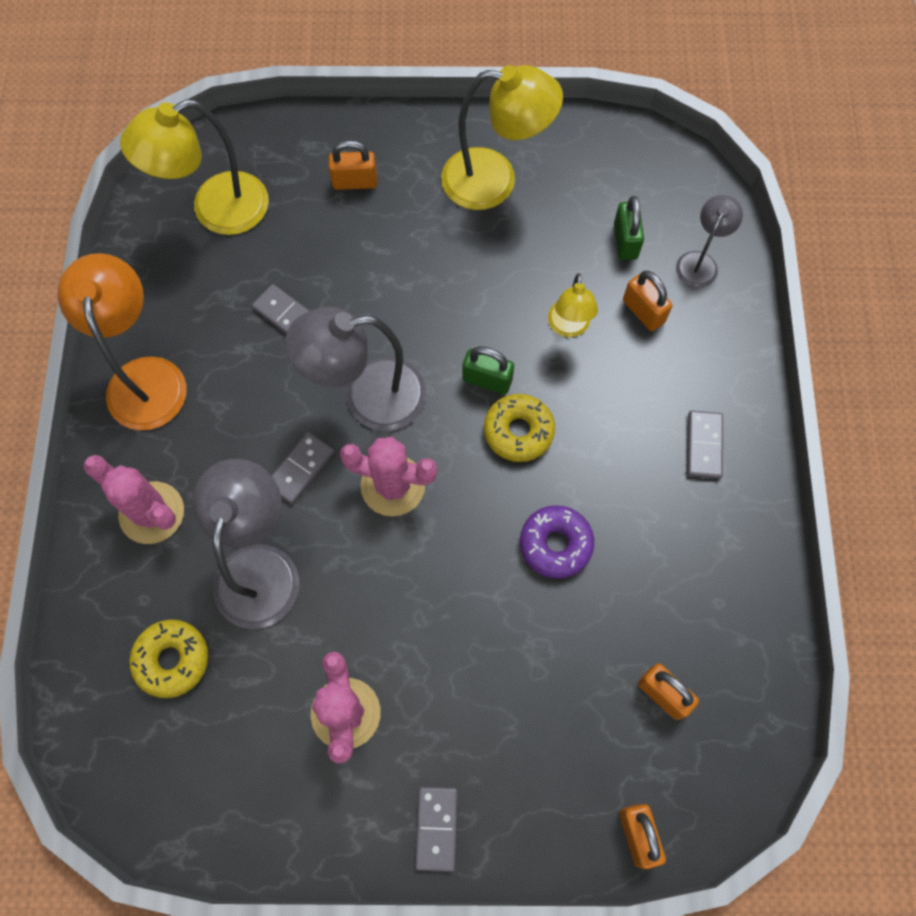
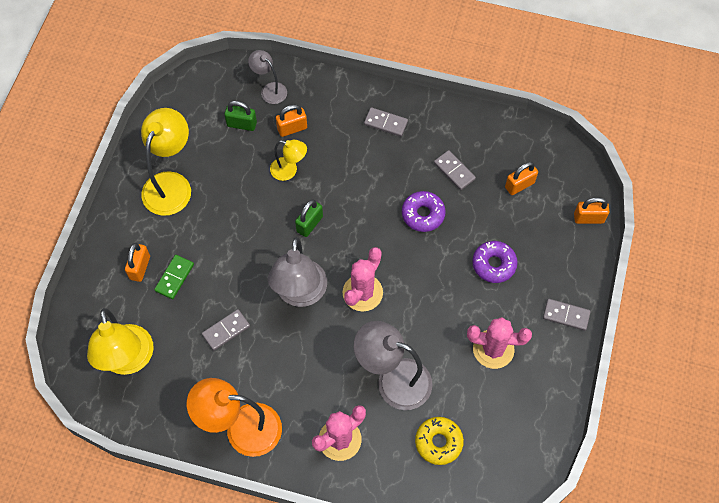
camera: 75 degrees left, 5 degrees down
(300, 468) = (336, 343): grey domino -> grey domino (454, 171)
(351, 228) = (174, 278): none -> green domino
(498, 681) = (494, 264): none -> purple donut
(518, 431) = (348, 215): yellow donut -> none

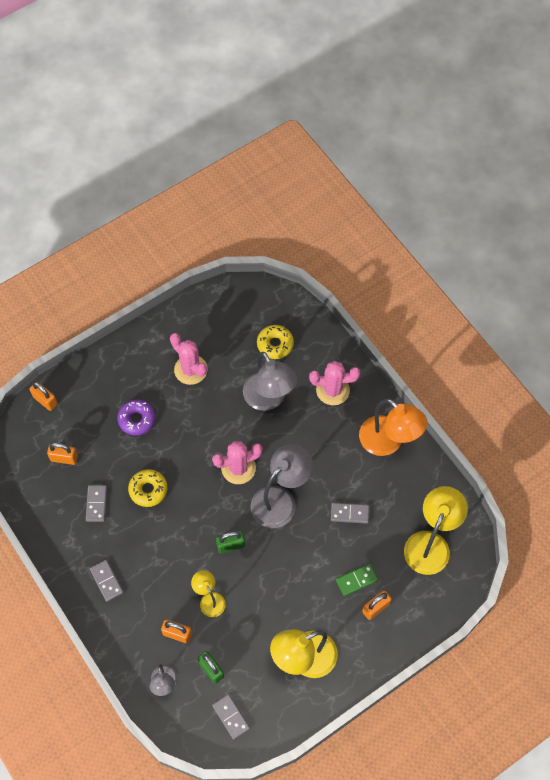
camera: 140 degrees left, 0 degrees up
(423, 214) = (148, 490): purple donut -> yellow donut
(566, 315) = (126, 354): grey domino -> grey domino (231, 717)

